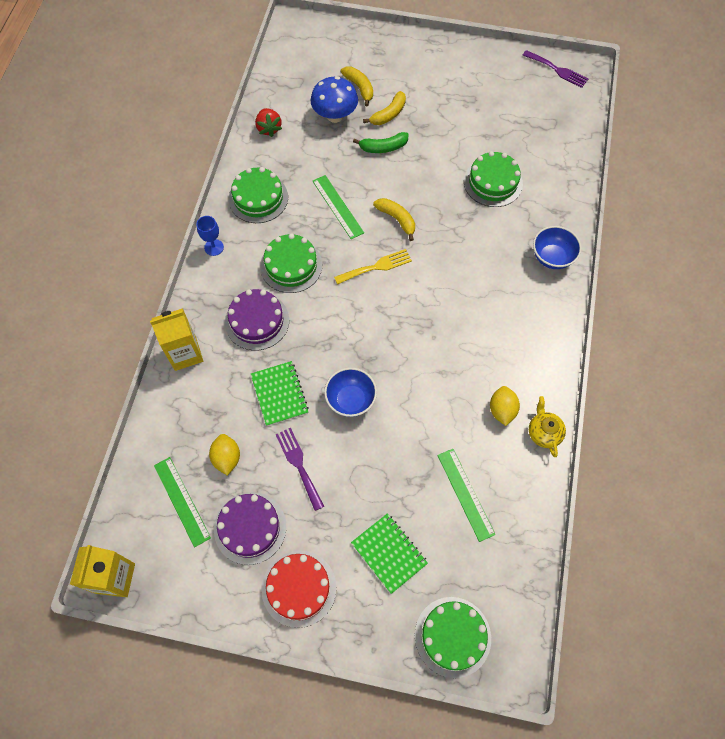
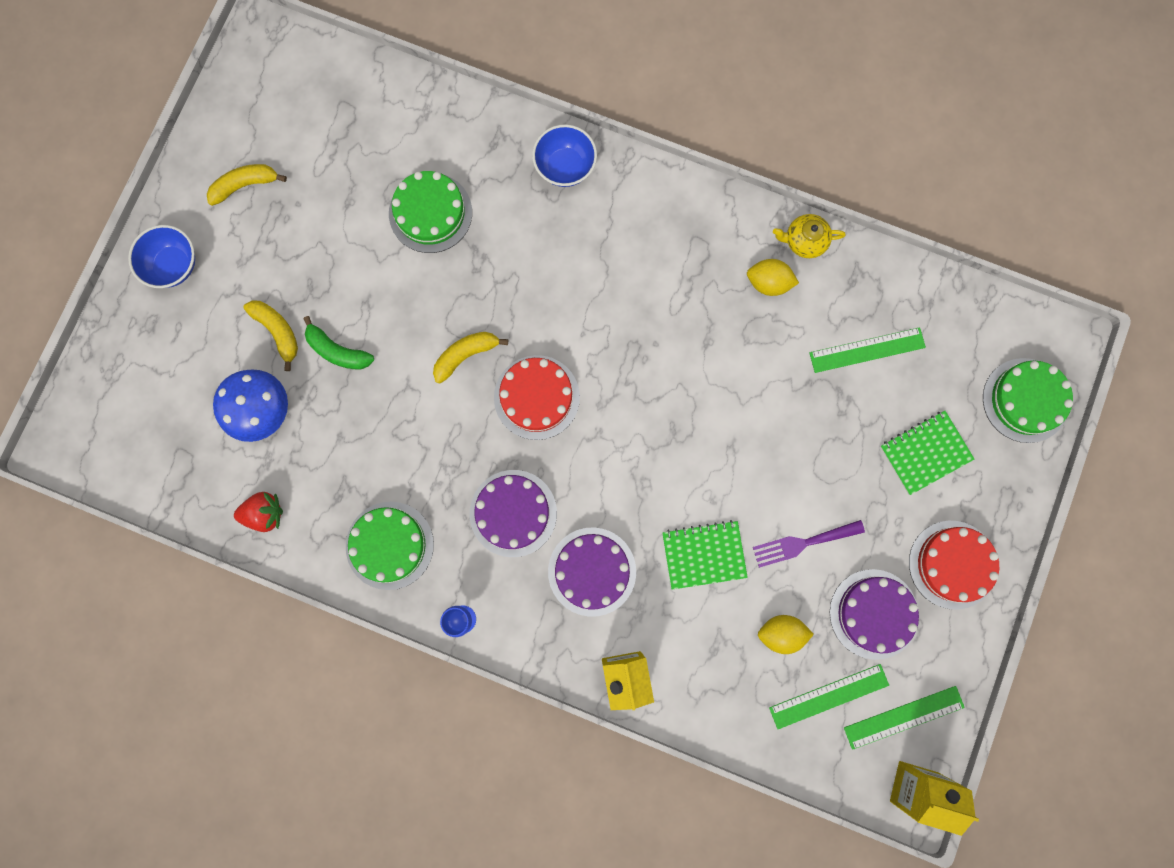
camera: 80 degrees left, 15 degrees up
(291, 265) = (513, 513): green cake -> purple cake
(337, 206) = (427, 433): green ruler -> green ruler (904, 717)
(350, 400) = (726, 465): blue bowl -> blue bowl (173, 265)
(359, 88) = (216, 365): yellow banana -> yellow banana (245, 185)
(376, 267) = (536, 397): yellow fork -> red cake
(383, 147) = (337, 351): green banana -> green banana turned 120 degrees clockwise
(557, 70) = (250, 74): purple fork -> none

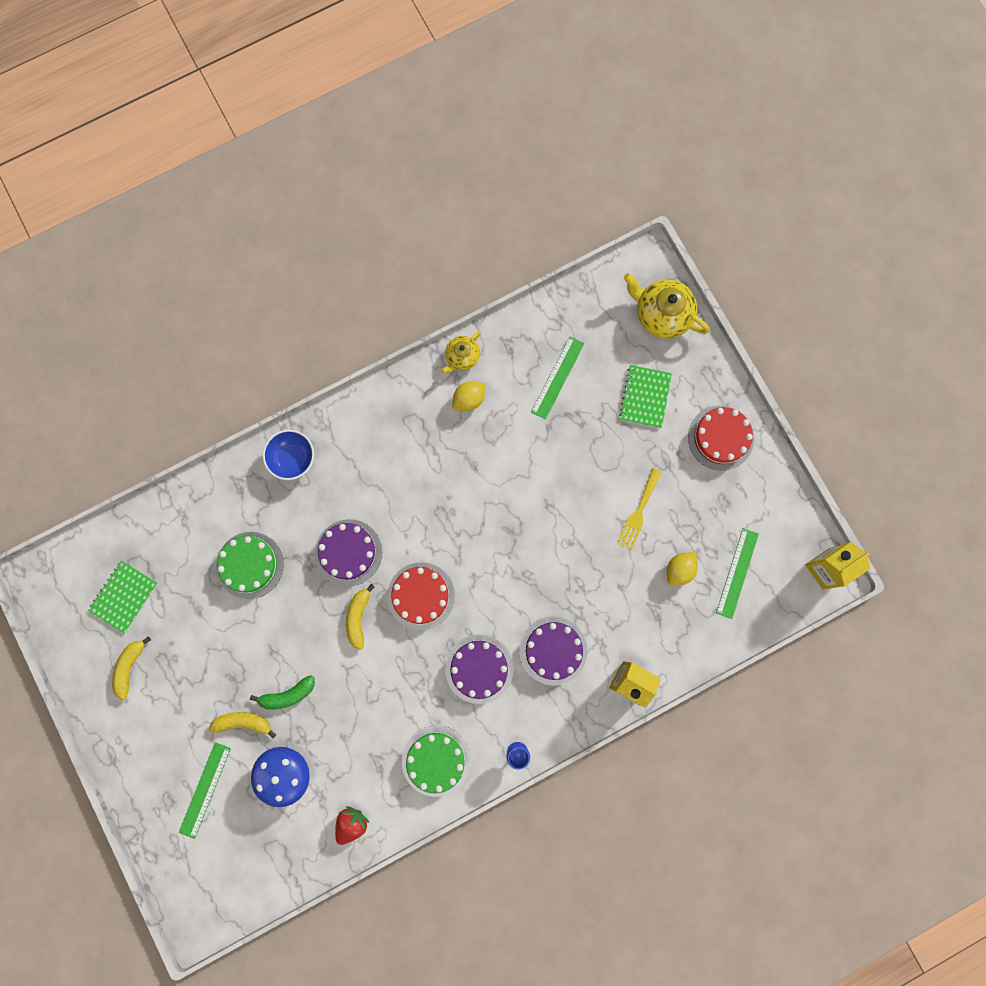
camera: 50 degrees left, 0 degrees up
(173, 265) = (142, 755): blue bowl -> none
(704, 554) = (597, 576): green notebook -> green notebook (124, 596)
(803, 543) = (638, 512): purple fork -> yellow fork
(874, 614) = (712, 507): purple cake -> purple cake (348, 552)
(904, 717) = (783, 540): green ruler -> green ruler (205, 790)
(1025, 400) = (662, 314): green cake -> yellow teapot

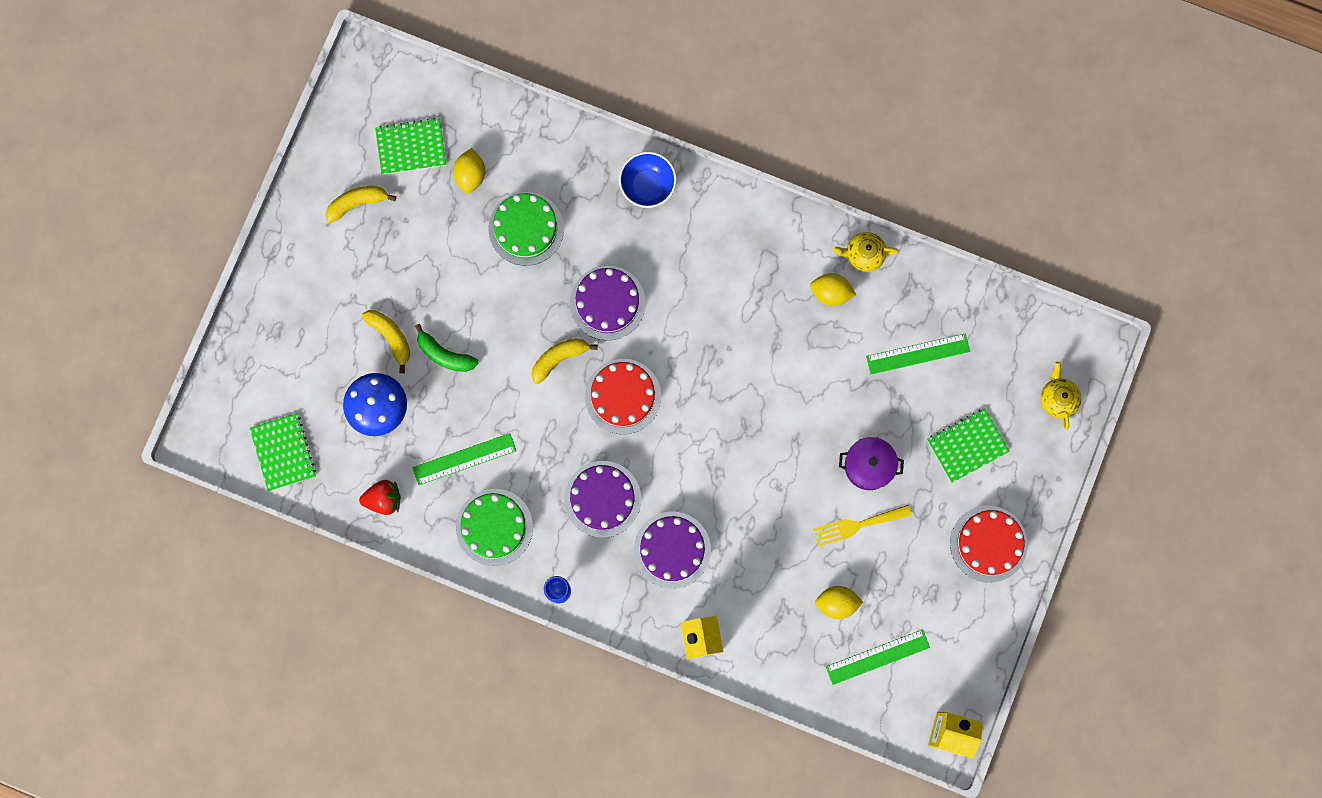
camera: 50 degrees right, 0 degrees up
(180, 572) = (470, 175): none -> yellow lemon
(205, 790) = (310, 353): green ruler -> green ruler (464, 459)
(258, 868) = (283, 452): none -> green notebook
(605, 472) = (868, 466): none -> purple pot
(662, 314) = (1057, 399): yellow teapot -> yellow teapot, size x0.58

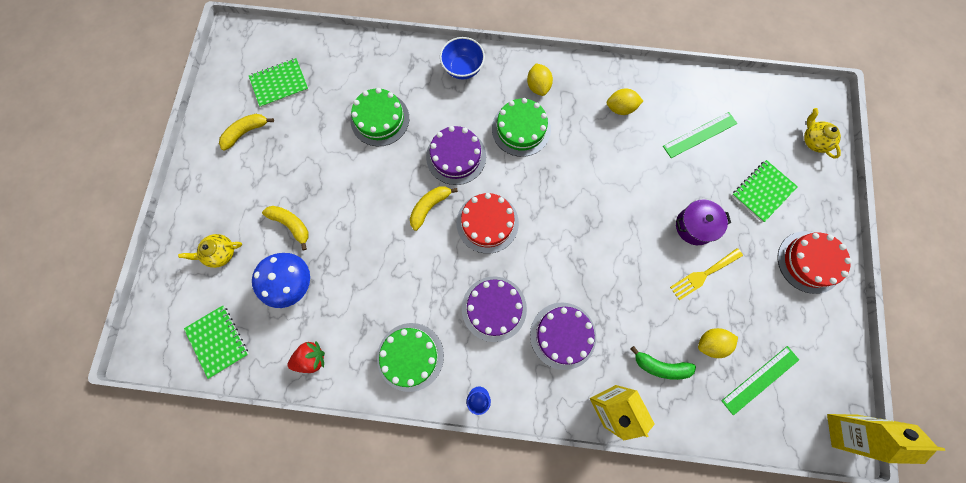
camera: 15 degrees left, 5 degrees down
(444, 354) = (337, 227): green banana -> green banana (660, 366)
(464, 459) = (372, 306): green ruler -> none
(470, 175) = (329, 92): yellow lemon -> yellow lemon (538, 86)
(697, 288) = (521, 129): none -> green cake
(864, 254) = (635, 76): yellow teapot -> yellow teapot (220, 253)

